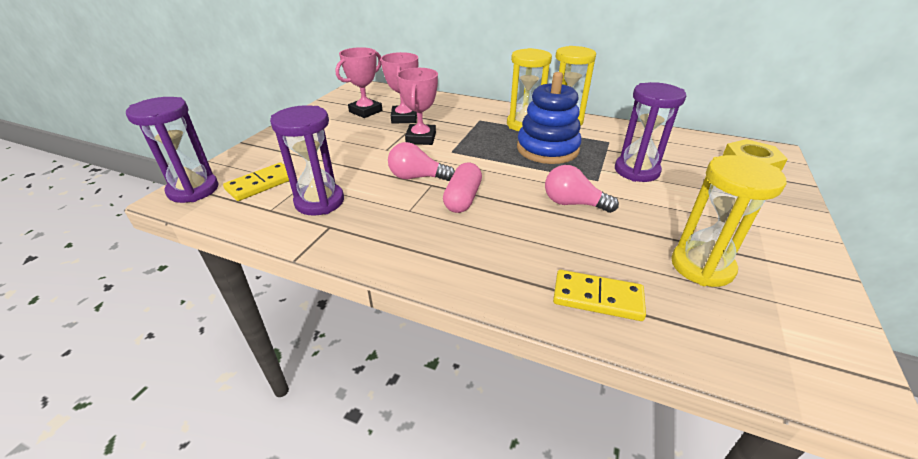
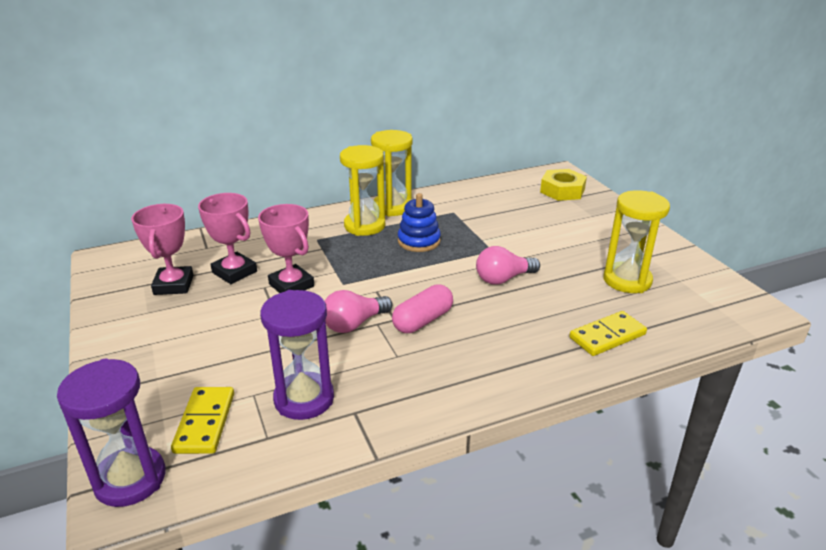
camera: 45 degrees left, 5 degrees down
(462, 198) = (422, 320): pink capsule -> pink capsule turned 75 degrees clockwise
(547, 149) = (419, 241): blue stacking toy -> blue stacking toy, size x0.65
(636, 171) = (505, 229): purple hourglass -> none

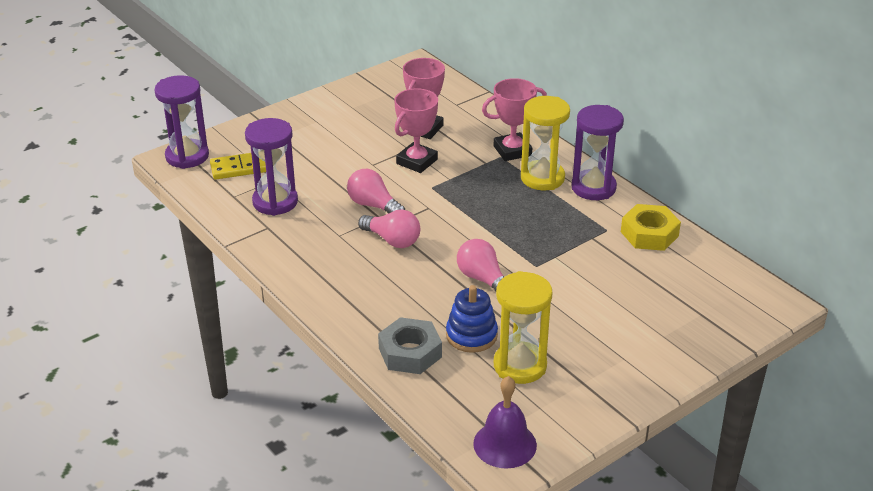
camera: 75 degrees right, 5 degrees up
(173, 285) = (392, 107): pink trophy -> pink trophy (512, 151)
(392, 207) = (593, 188): yellow hourglass -> purple hourglass
(419, 241) = (529, 216): blue stacking toy -> blue stacking toy (471, 335)
(422, 320) = (392, 240): pink capsule -> pink light bulb
(562, 191) = (719, 307): yellow nut -> yellow nut (649, 234)
(607, 336) = (410, 352): yellow domino -> grey nut
(729, 304) = (505, 444): none -> purple bell

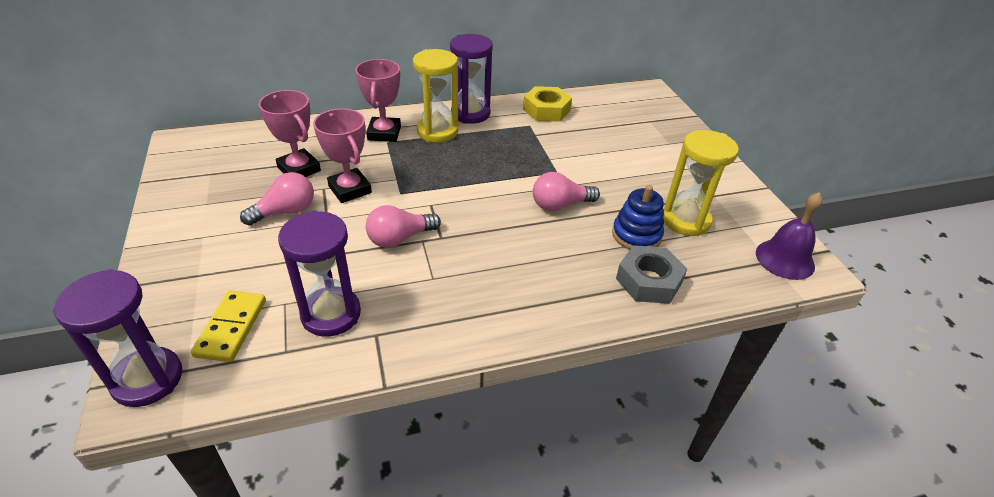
camera: 70 degrees left, 5 degrees up
(392, 240) = (468, 242): pink light bulb -> pink light bulb (285, 211)

